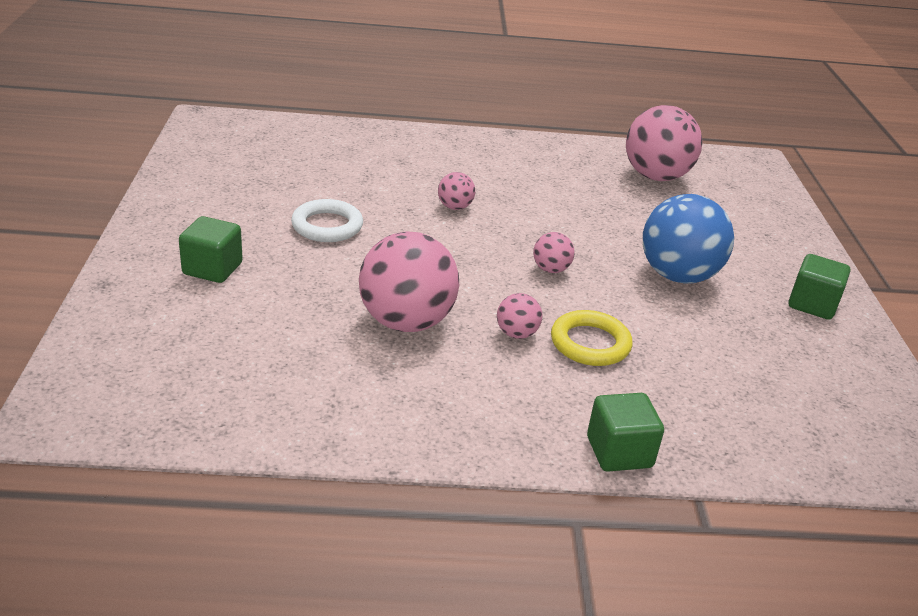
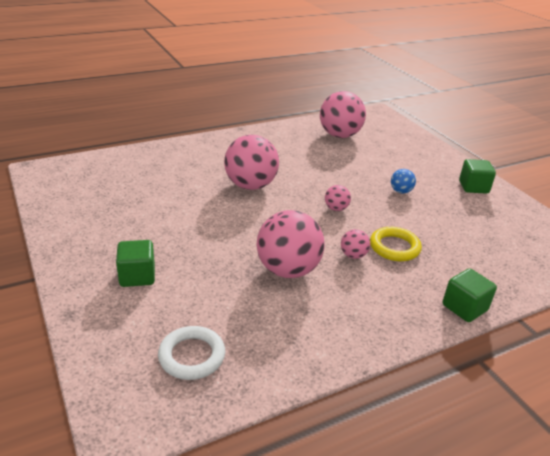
camera: 25 degrees left, 0 degrees up
(327, 226) = (186, 222): white ring -> white ring (192, 356)
(455, 207) = (250, 185): pink ball -> pink ball, size x2.17
(678, 276) = (401, 191): blue ball -> blue ball, size x0.46

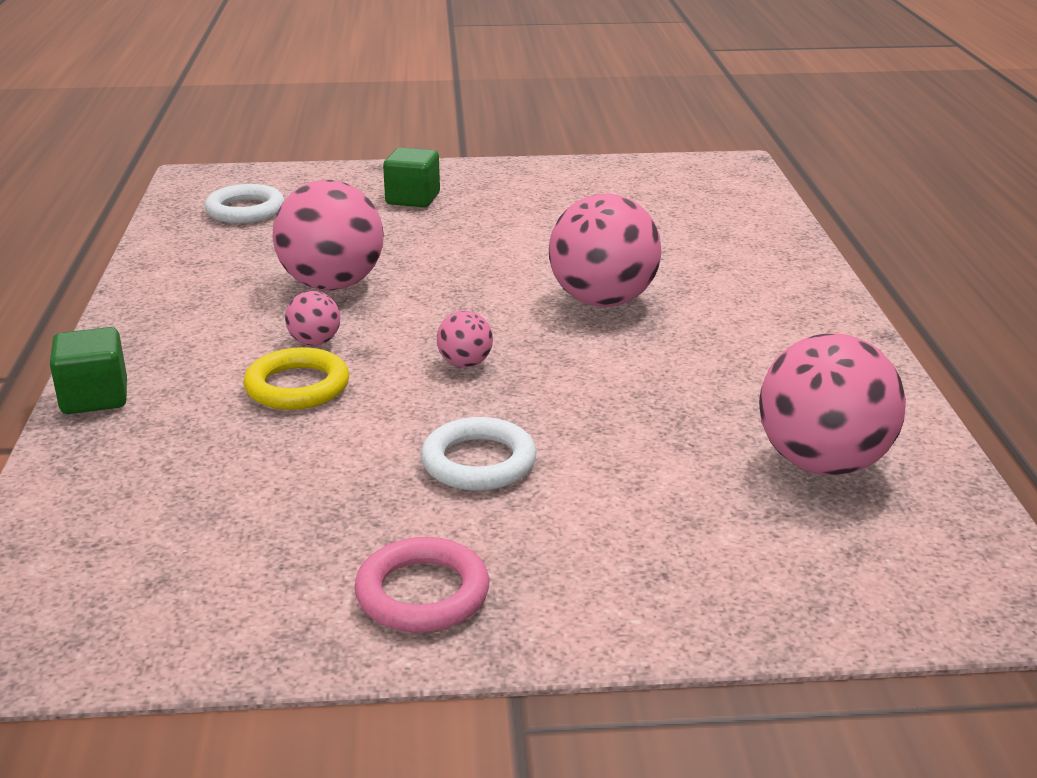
camera: 115 degrees right, 5 degrees down
(401, 191) = (478, 462): blue ball -> white ring
(473, 187) = (422, 593): green cube -> pink ring

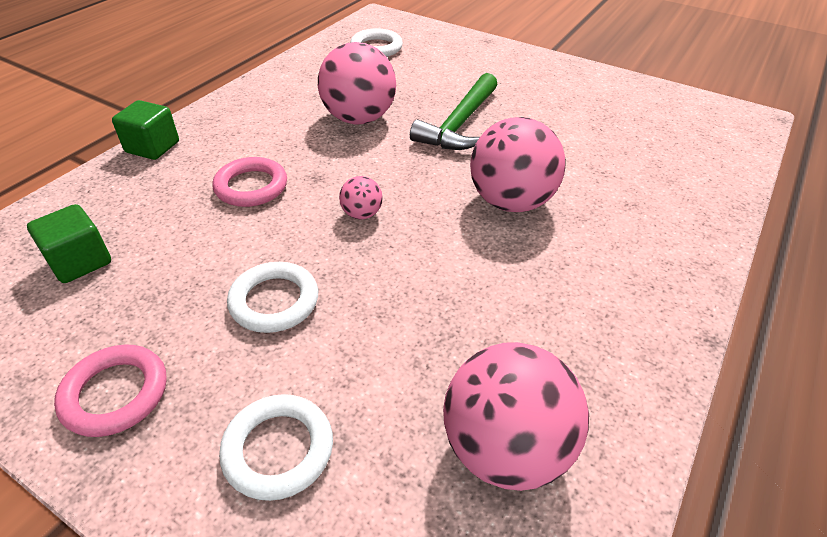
camera: 35 degrees right, 15 degrees up
(297, 386) = (251, 186): yellow ring -> pink ring
(314, 342) = (299, 157): pink ball -> none
(413, 199) = (480, 71): green cube -> green cube (80, 262)
(458, 254) = (459, 124): none -> green hammer
(643, 550) = (278, 449): none -> white ring

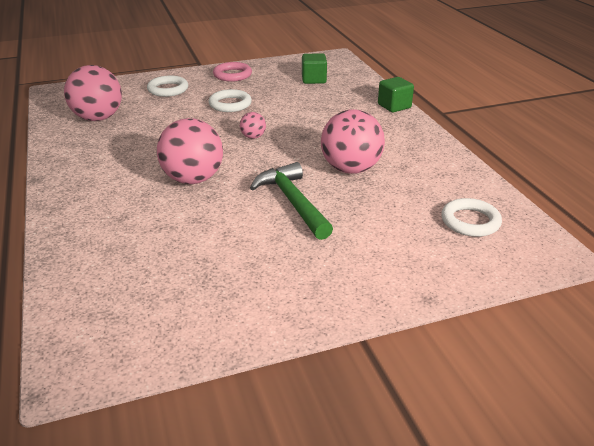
camera: 130 degrees right, 10 degrees down
(251, 186) = (319, 119): pink ring -> none

